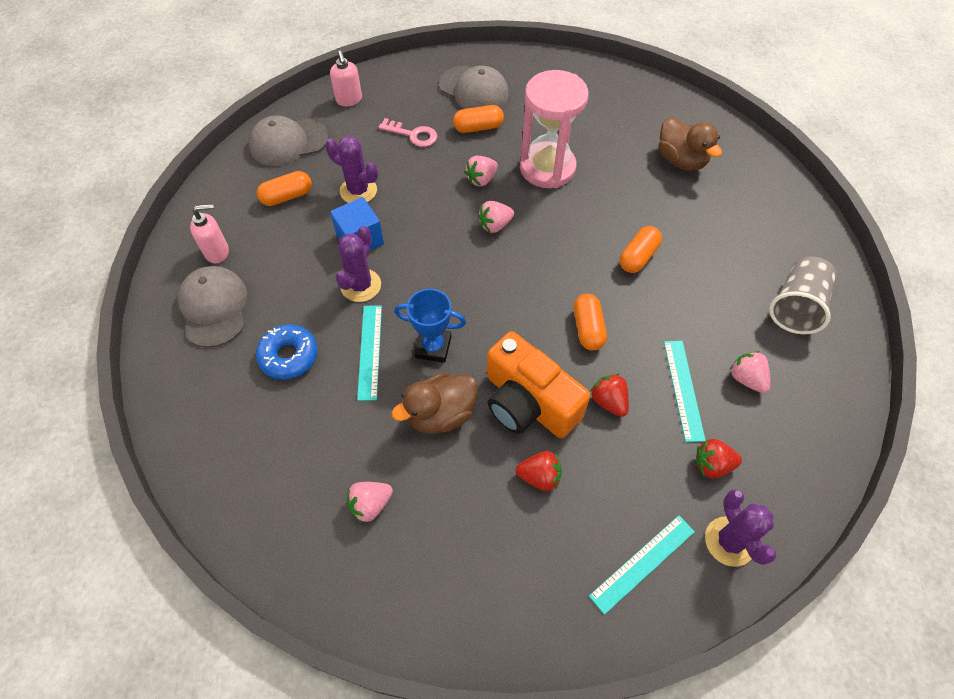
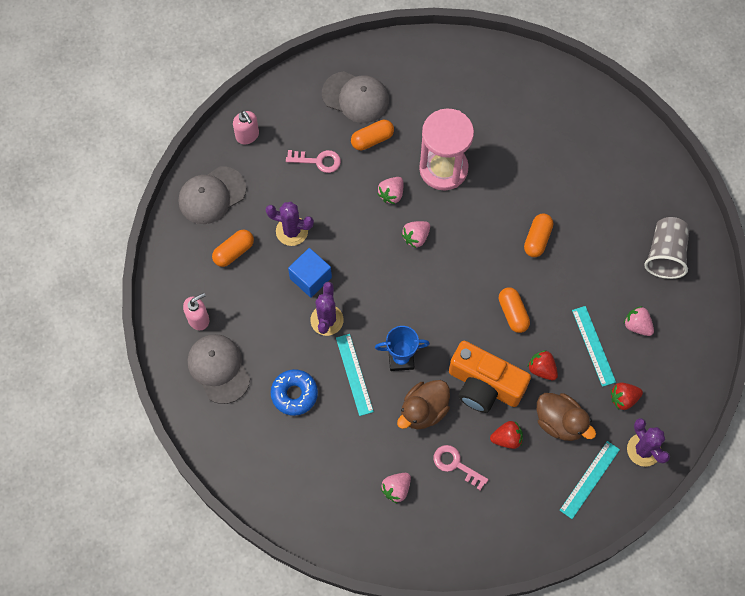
camera: 15 degrees left, 10 degrees up
(460, 493) = (456, 465): none -> pink key
(681, 160) = (553, 133): brown duck -> brown duck (560, 422)

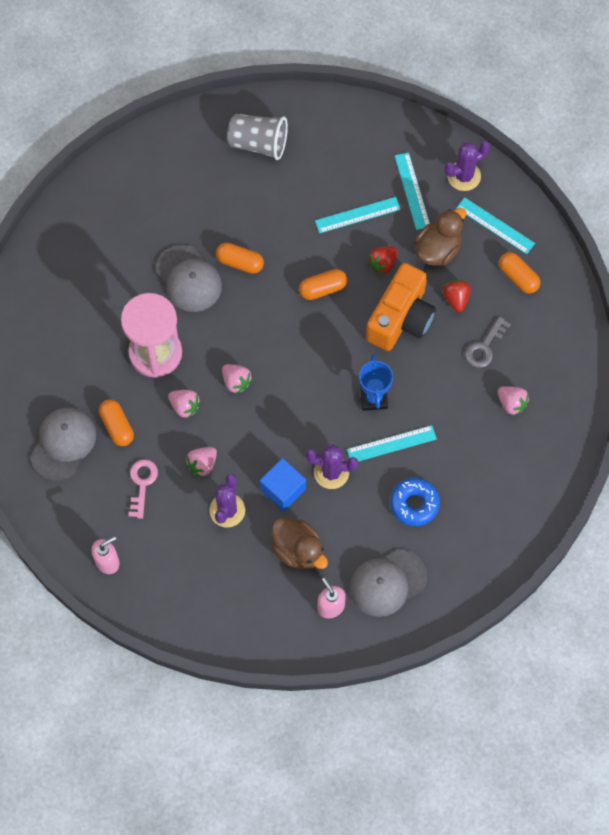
camera: 90 degrees left, 0 degrees up
(212, 195) = (182, 598): grey cap -> grey cap (188, 279)
(234, 252) = (251, 572): orange capsule -> orange capsule (518, 277)
(423, 410) = (429, 376): brown duck -> brown duck (298, 550)
(456, 465) = (485, 347): pink key -> grey key
(623, 398) = (412, 191): red strawberry -> turquoise ruler
(637, 325) = (335, 174): pink strawberry -> pink strawberry (202, 464)

